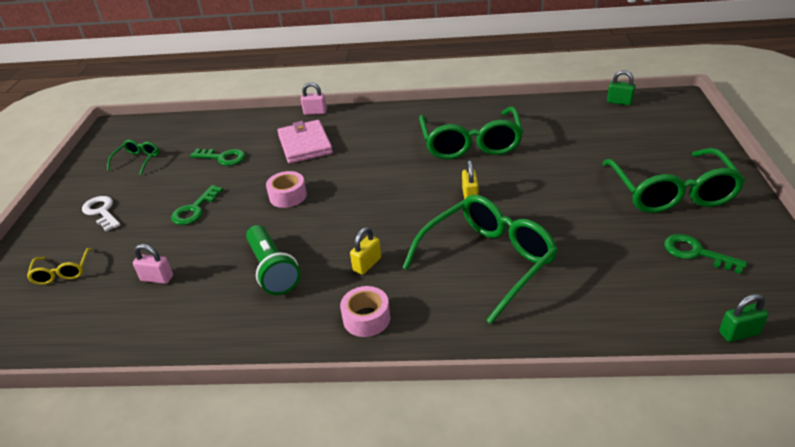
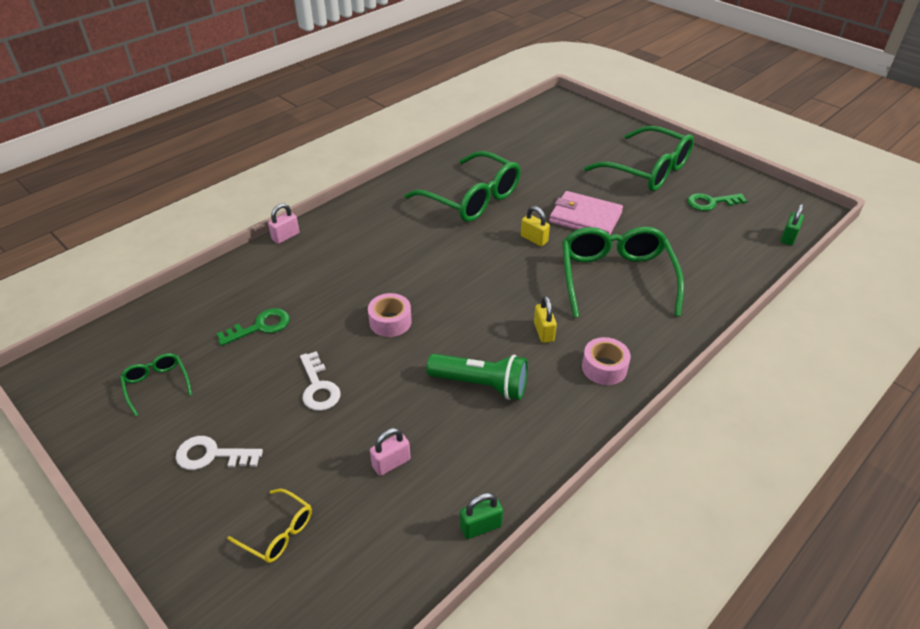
camera: 50 degrees left, 5 degrees up
(195, 209) = (318, 387): green key -> white key
(305, 144) = (327, 270): pink wallet -> pink wallet (585, 217)
(619, 102) = (527, 118): green padlock -> green padlock (480, 526)

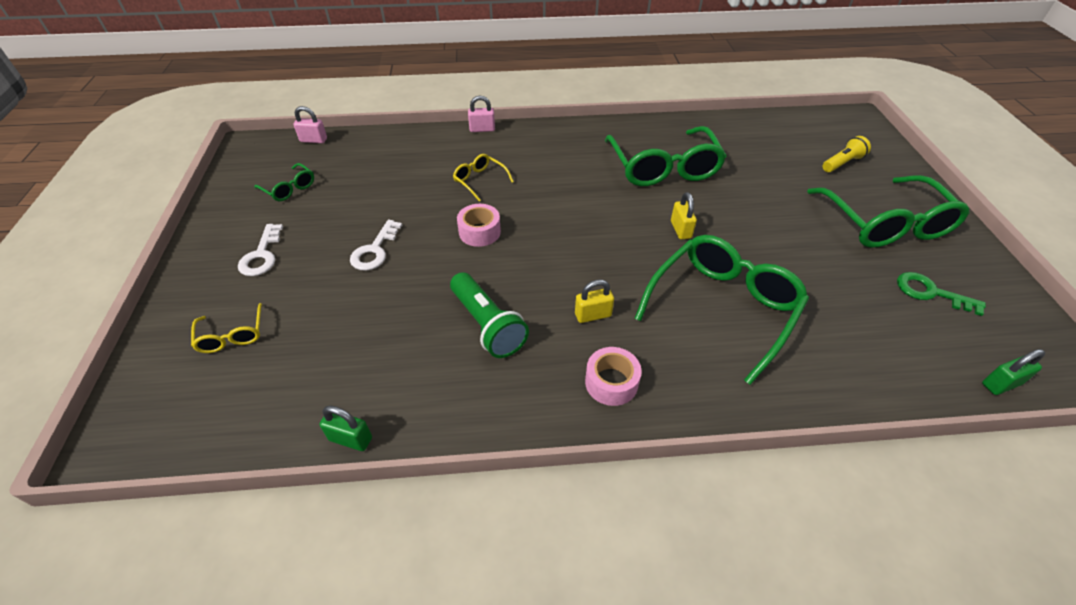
camera: 40 degrees right, 5 degrees up
(157, 385) = (289, 188): green glasses -> green glasses turned 120 degrees clockwise
(212, 455) = (262, 255): white key -> white key turned 135 degrees counterclockwise
(260, 327) = (390, 185): green key -> none
(338, 281) = (479, 180): none -> yellow glasses
(391, 463) = (353, 340): pink padlock -> pink padlock (313, 140)
(543, 332) = (593, 315): yellow padlock -> yellow padlock turned 45 degrees clockwise
(583, 139) = (842, 163): none -> yellow flashlight
(585, 217) = (757, 236): pink wallet -> none

